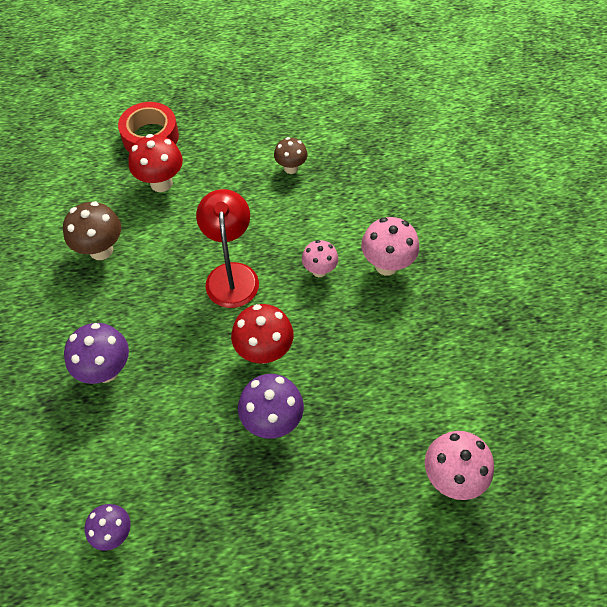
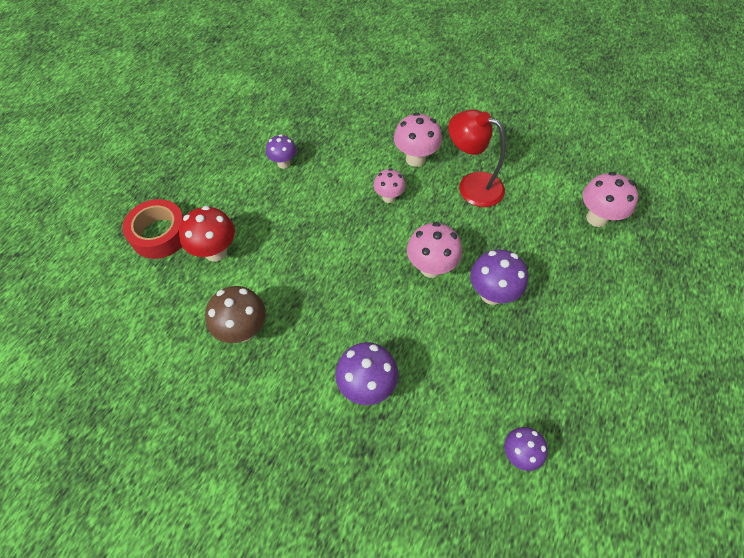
camera: 55 degrees left, 0 degrees up
(231, 275) = (347, 252): red lamp -> red lamp (472, 185)
(264, 351) = (431, 268): red mushroom -> pink mushroom
(291, 168) = (283, 163): brown mushroom -> purple mushroom

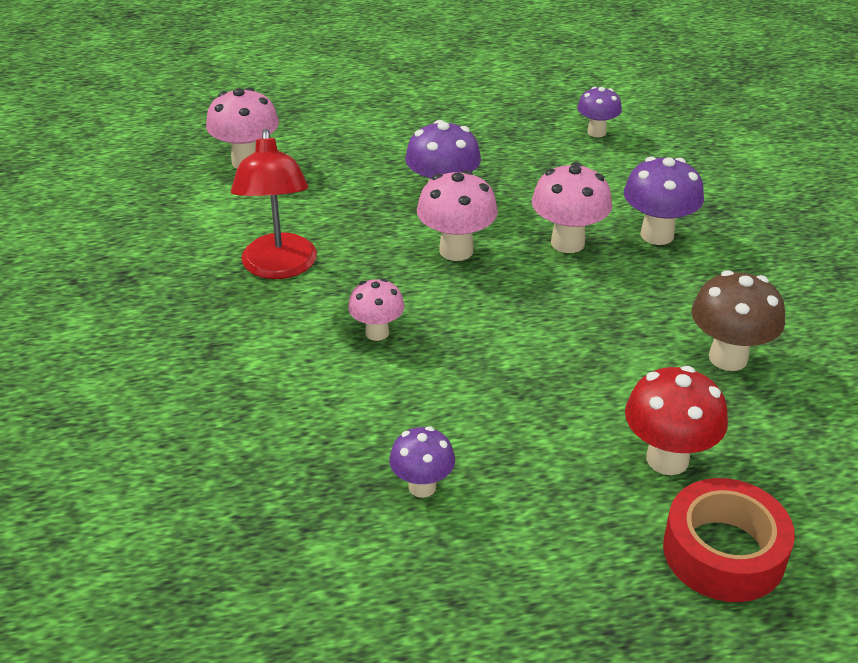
camera: 125 degrees left, 20 degrees down
(415, 159) = (272, 339): pink mushroom -> pink mushroom (567, 243)

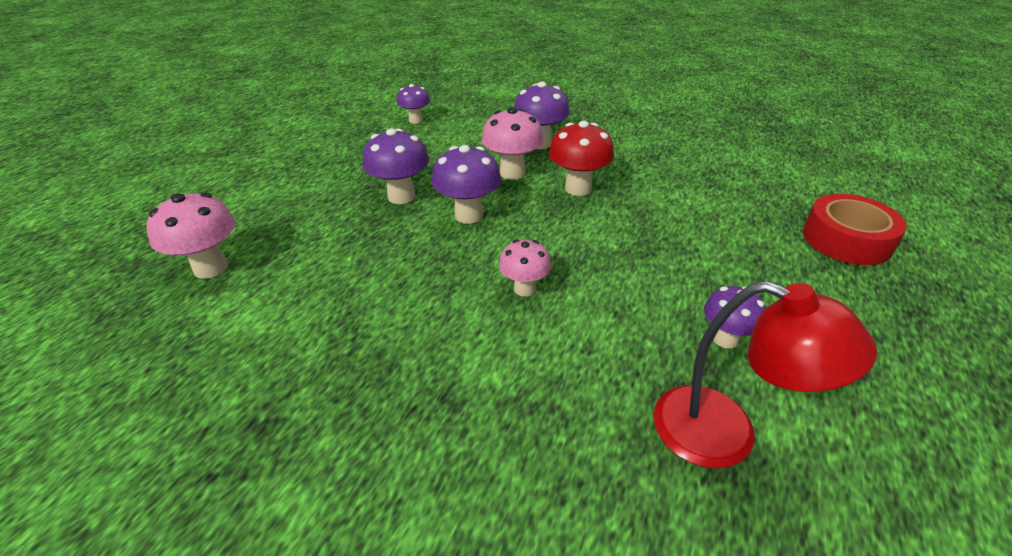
camera: 55 degrees left, 0 degrees up
(279, 267) = (382, 308): red lamp -> red lamp (725, 434)
(456, 250) = (469, 215): pink mushroom -> purple mushroom
(667, 459) = (752, 224): red mushroom -> red mushroom (578, 188)
(728, 358) = (673, 169): brown mushroom -> none

